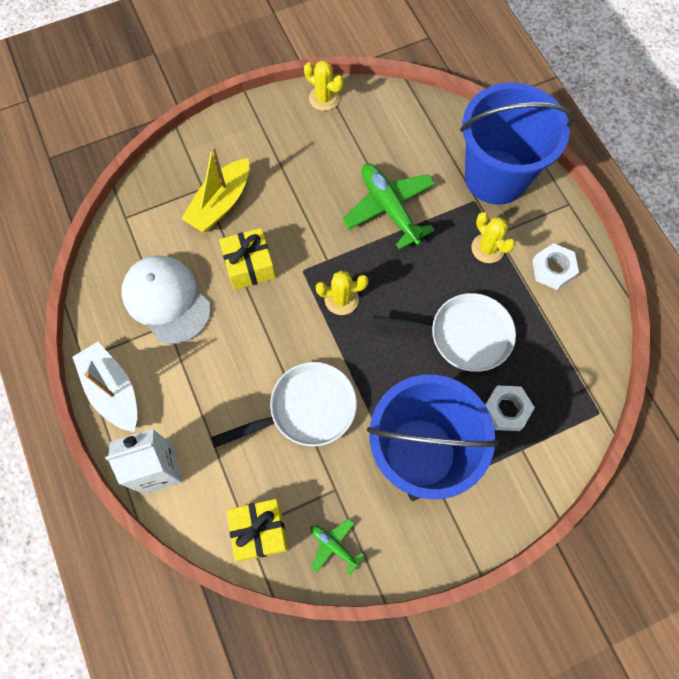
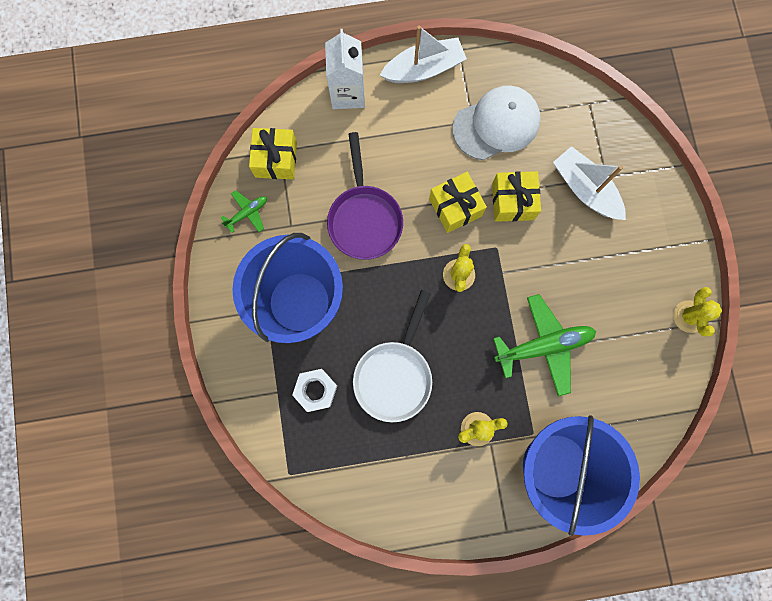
camera: 105 degrees right, 10 degrees up
(220, 203) = (585, 189): yellow boat -> white boat
(269, 319) = (455, 207): none -> yellow gift
(306, 410) = (364, 218): white pan -> purple pan
(324, 98) = (689, 316): yellow cactus -> yellow cactus turned 45 degrees counterclockwise
(553, 269) = (439, 486): white nut -> none

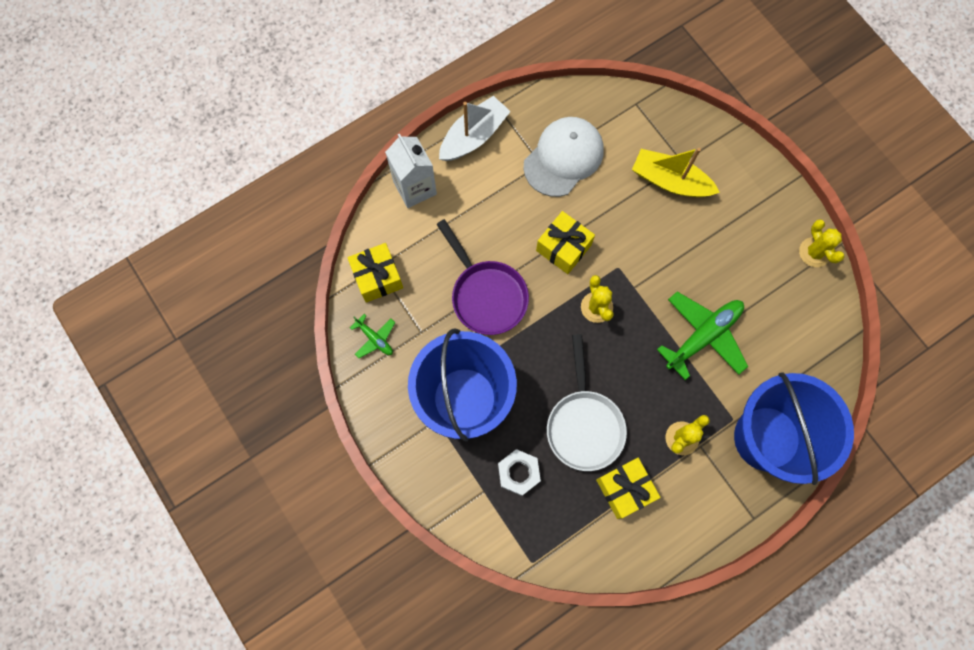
camera: 25 degrees left, 5 degrees down
(247, 213) = (375, 338): green plane -> green plane turned 105 degrees clockwise
(512, 201) = (612, 220): yellow gift -> yellow gift (624, 489)
(585, 189) = (670, 181): white boat -> yellow boat

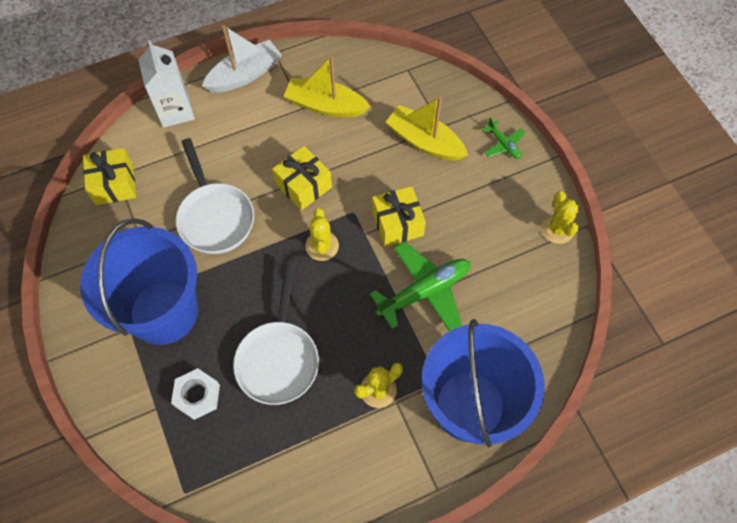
camera: 10 degrees right, 10 degrees down
(375, 338) = (93, 240): green plane -> green plane (503, 144)
(486, 295) = (215, 217): purple pan -> white pan
(563, 157) = (325, 105): white cap -> yellow boat
(624, 489) = (304, 432): yellow gift -> yellow gift (397, 223)

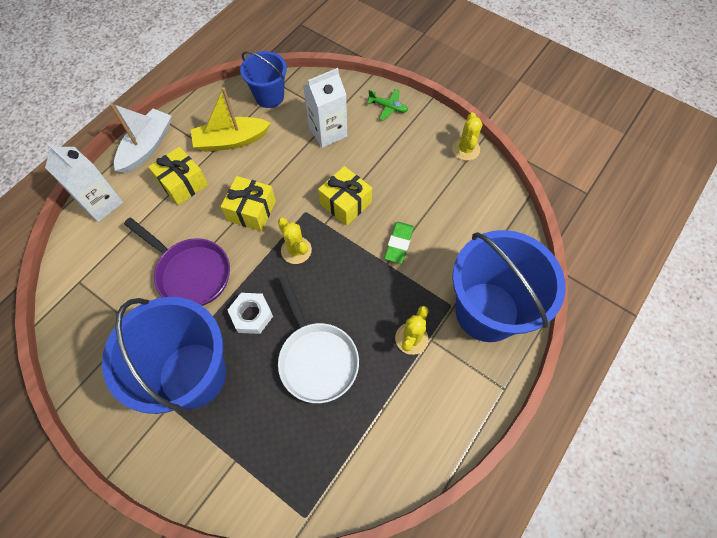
camera: 30 degrees left, 0 degrees up
(114, 184) = (80, 291): yellow gift -> yellow gift (183, 183)
(197, 396) = (265, 428): white nut -> white nut (251, 315)
(215, 217) = (190, 272): white pan -> purple pan
(389, 77) = (269, 96): none -> blue bucket
(424, 141) = (328, 132): yellow boat -> white carton
(424, 291) = (399, 244): green plane -> green eraser
(557, 229) = (466, 149): yellow cactus -> yellow cactus turned 45 degrees clockwise

